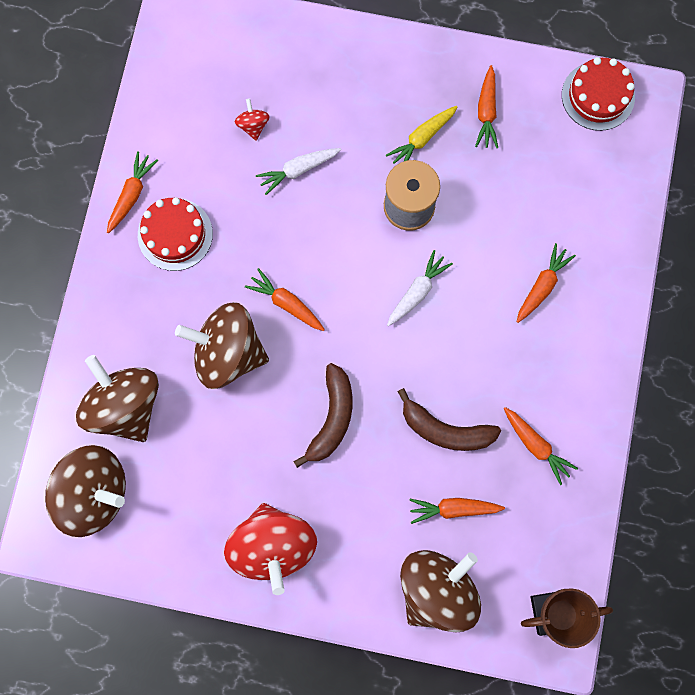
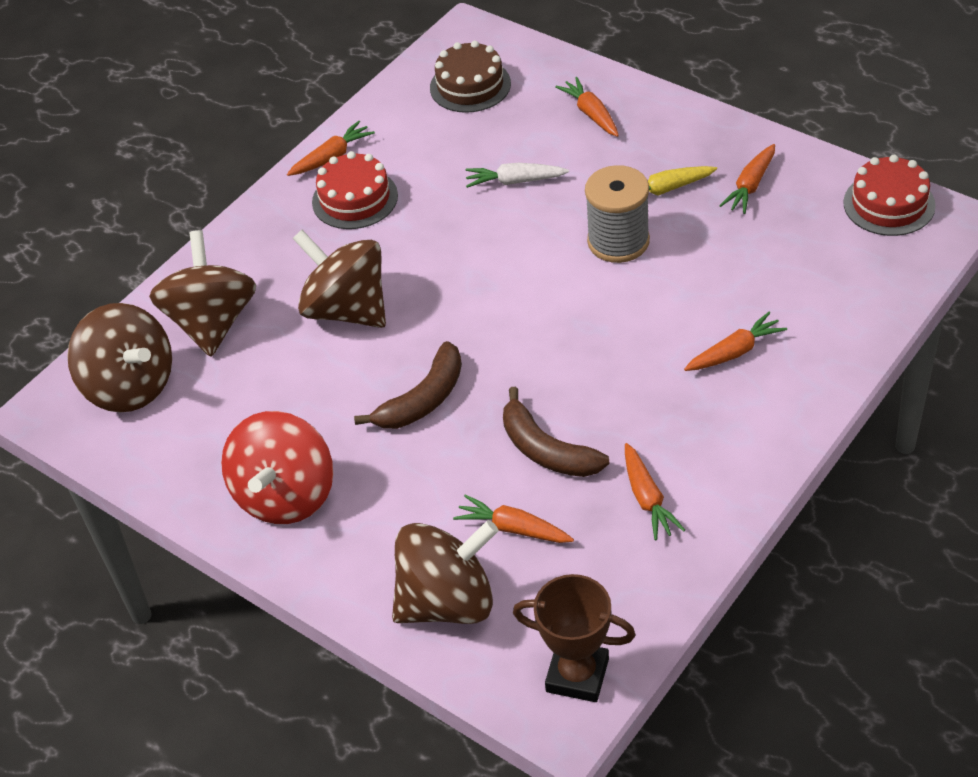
camera: 30 degrees right, 30 degrees down
(209, 74) = (470, 85): none -> brown cake
(253, 125) = (489, 135): red spinning top -> none
(286, 303) = (435, 286): orange carrot -> orange carrot (591, 114)
(417, 292) = (585, 316): white carrot -> none

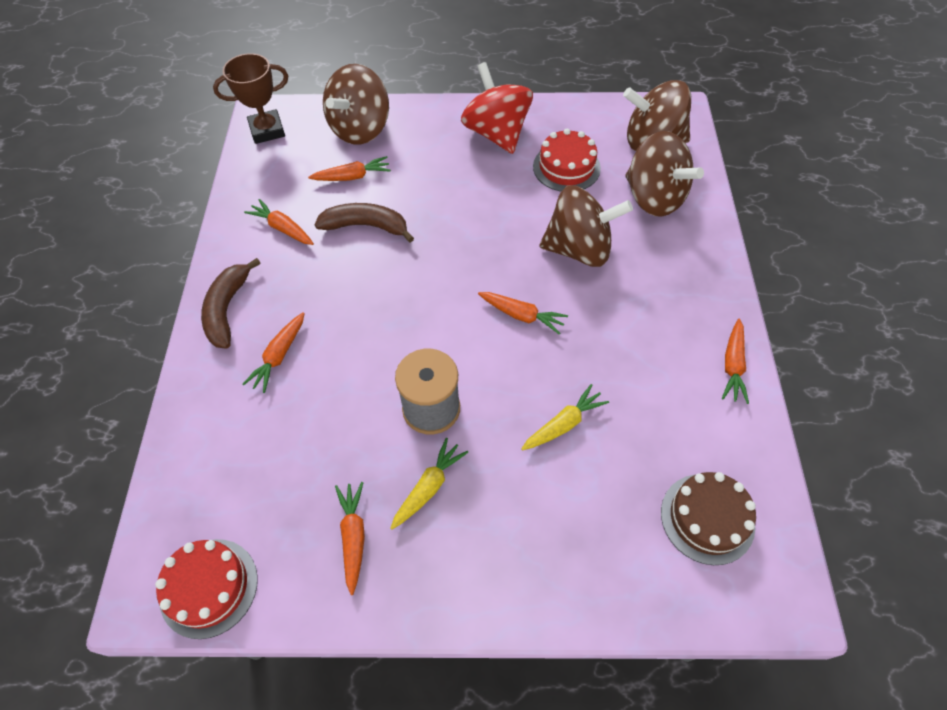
camera: 140 degrees right, 10 degrees up
(355, 199) = (670, 337): red cake -> red cake (566, 167)
(423, 399) = (470, 218): brown banana -> brown banana (227, 309)
(515, 181) = (563, 424): white carrot -> yellow carrot
(591, 114) = (563, 547): orange carrot -> orange carrot (521, 315)

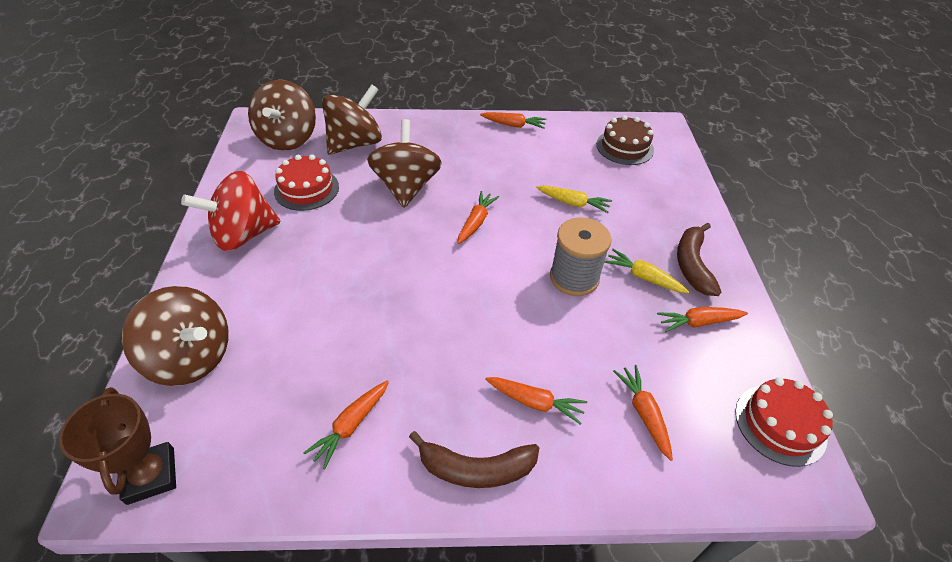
camera: 95 degrees left, 10 degrees down
(352, 177) = (277, 359): orange carrot -> orange carrot (644, 413)
(366, 226) = (359, 339): brown banana -> brown banana (692, 265)
(563, 424) = (573, 203): yellow carrot -> yellow carrot turned 150 degrees clockwise

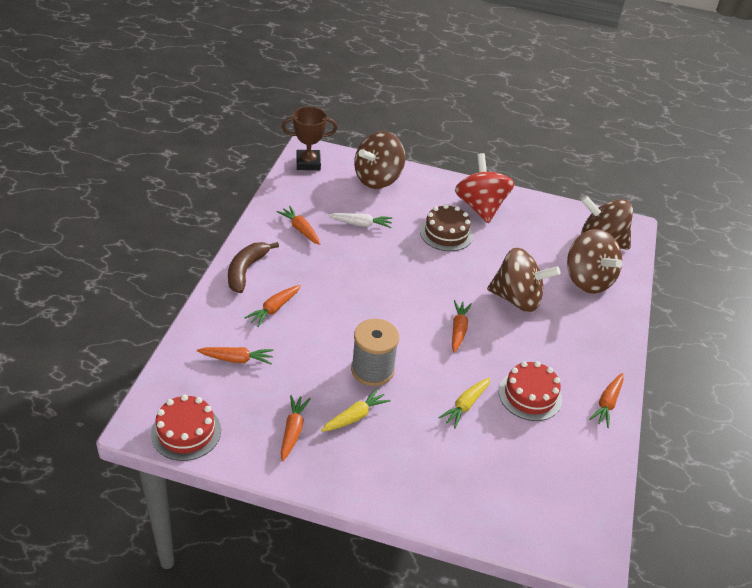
camera: 105 degrees right, 5 degrees down
(306, 189) = (526, 243): red cake -> red cake (530, 395)
(315, 350) = (361, 224): none -> white carrot
(476, 222) = (458, 330): orange carrot -> orange carrot turned 120 degrees counterclockwise
(624, 147) = (551, 491): brown cake -> brown cake (446, 233)
(692, 265) = (355, 460): brown banana -> none

